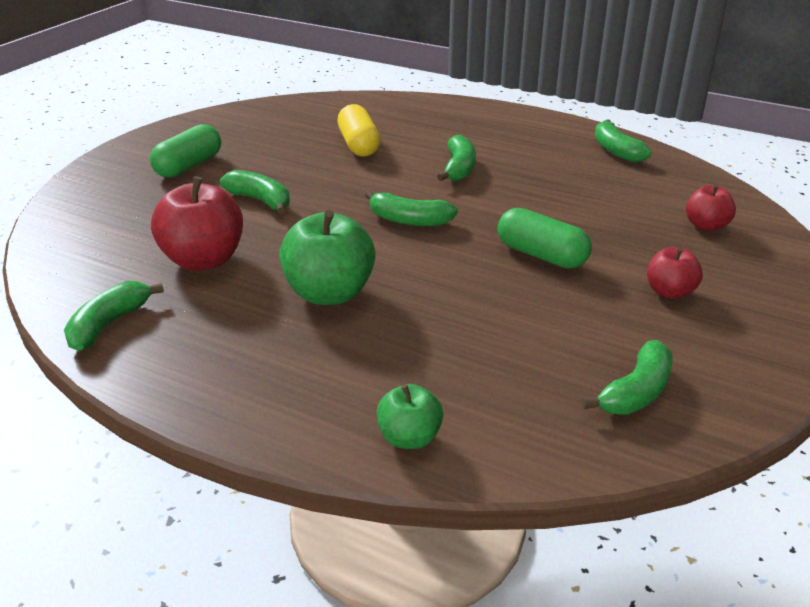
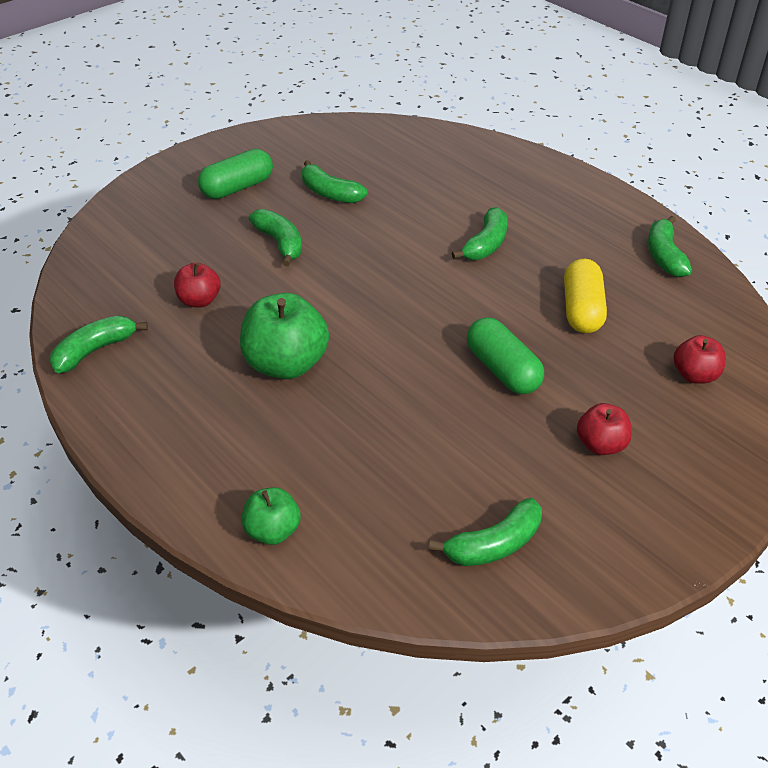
camera: 20 degrees right, 10 degrees up
(203, 260) = (199, 300): red apple -> red apple, size x0.56
(359, 145) = (405, 194): yellow capsule -> yellow capsule (582, 310)
(409, 220) = (401, 298): green banana -> green banana (330, 193)

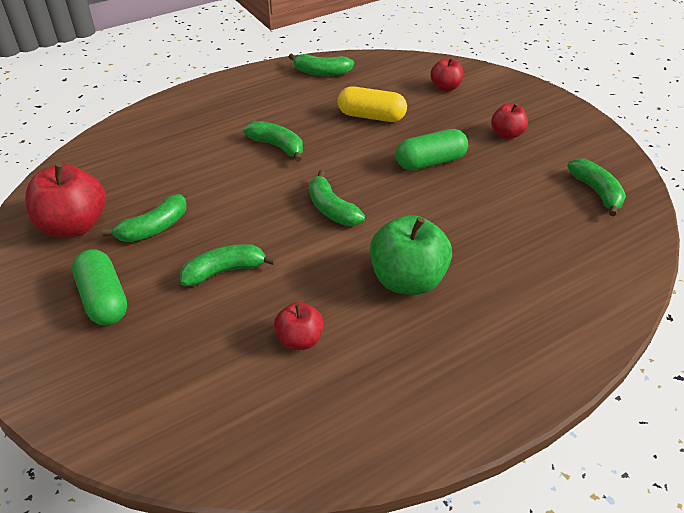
camera: 80 degrees left, 0 degrees up
(95, 350) = (363, 435): green banana -> green banana (332, 209)
(272, 531) = (599, 301): green apple -> none
(323, 152) = (74, 225): none -> red apple

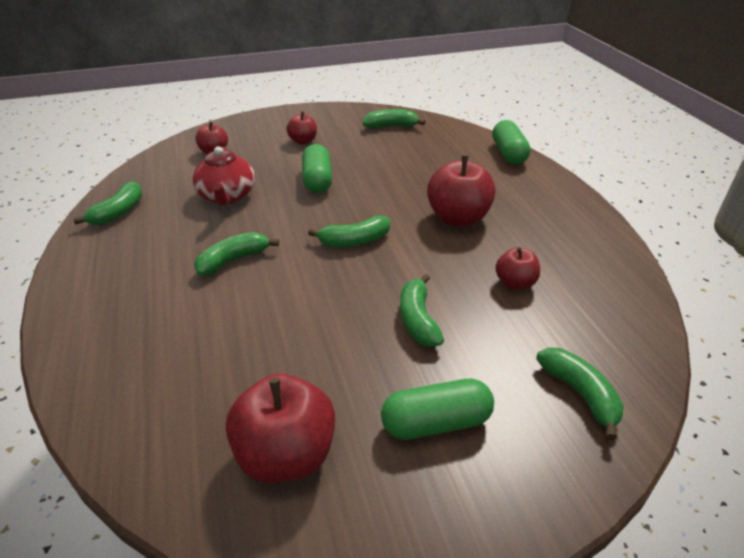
camera: 75 degrees left, 5 degrees down
(154, 228) = (327, 371): green banana -> green banana (580, 394)
(371, 116) = (227, 196): yellow capsule -> red teapot
(407, 280) = (458, 218): green apple -> red apple
(603, 315) = (508, 153): none -> green capsule

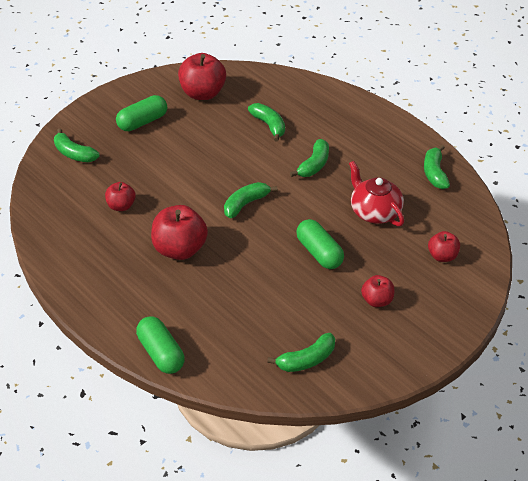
camera: 155 degrees right, 5 degrees up
(418, 319) = (173, 164): green banana -> green banana (269, 125)

